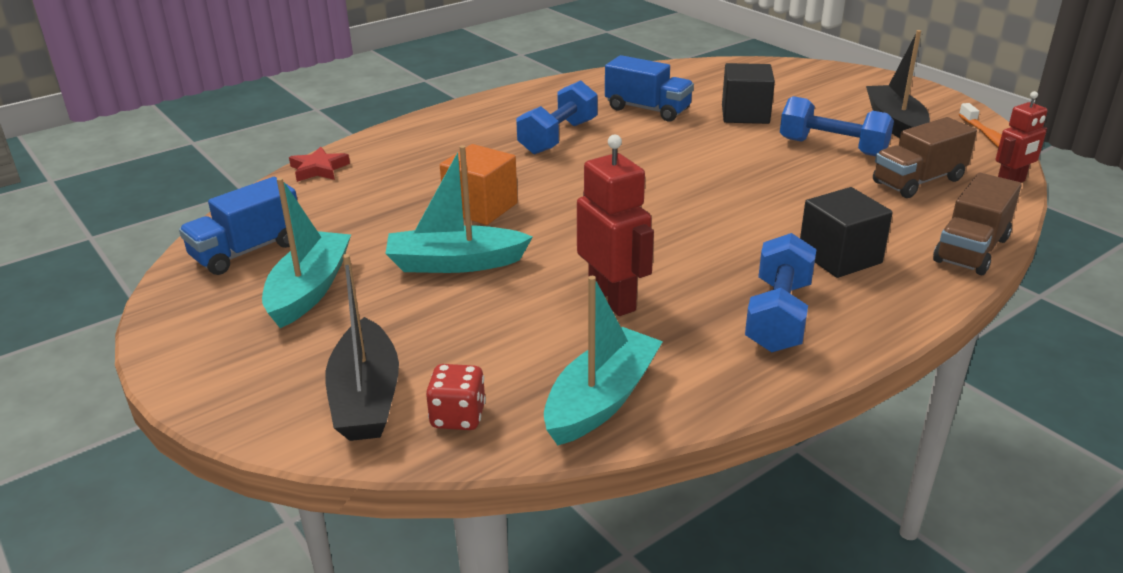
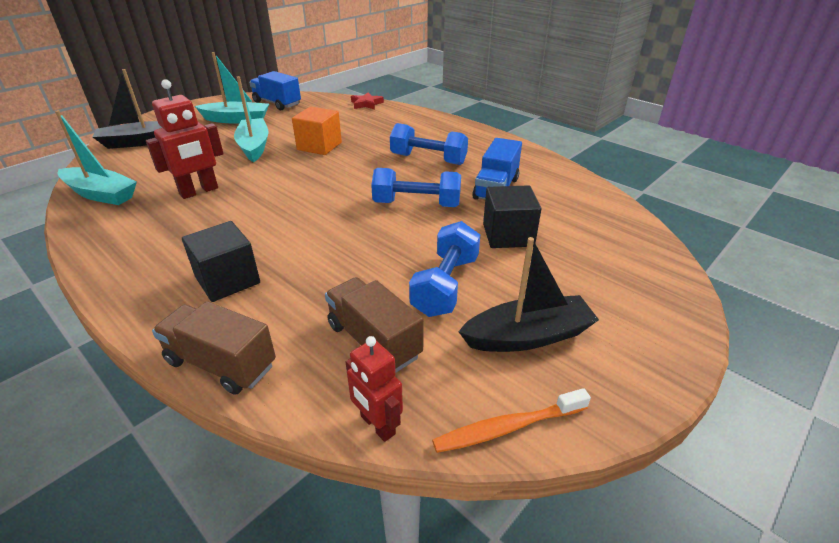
camera: 80 degrees right, 5 degrees up
(458, 417) = (111, 162): red dice -> none
(778, 316) = (155, 249): blue dumbbell -> blue dumbbell (417, 204)

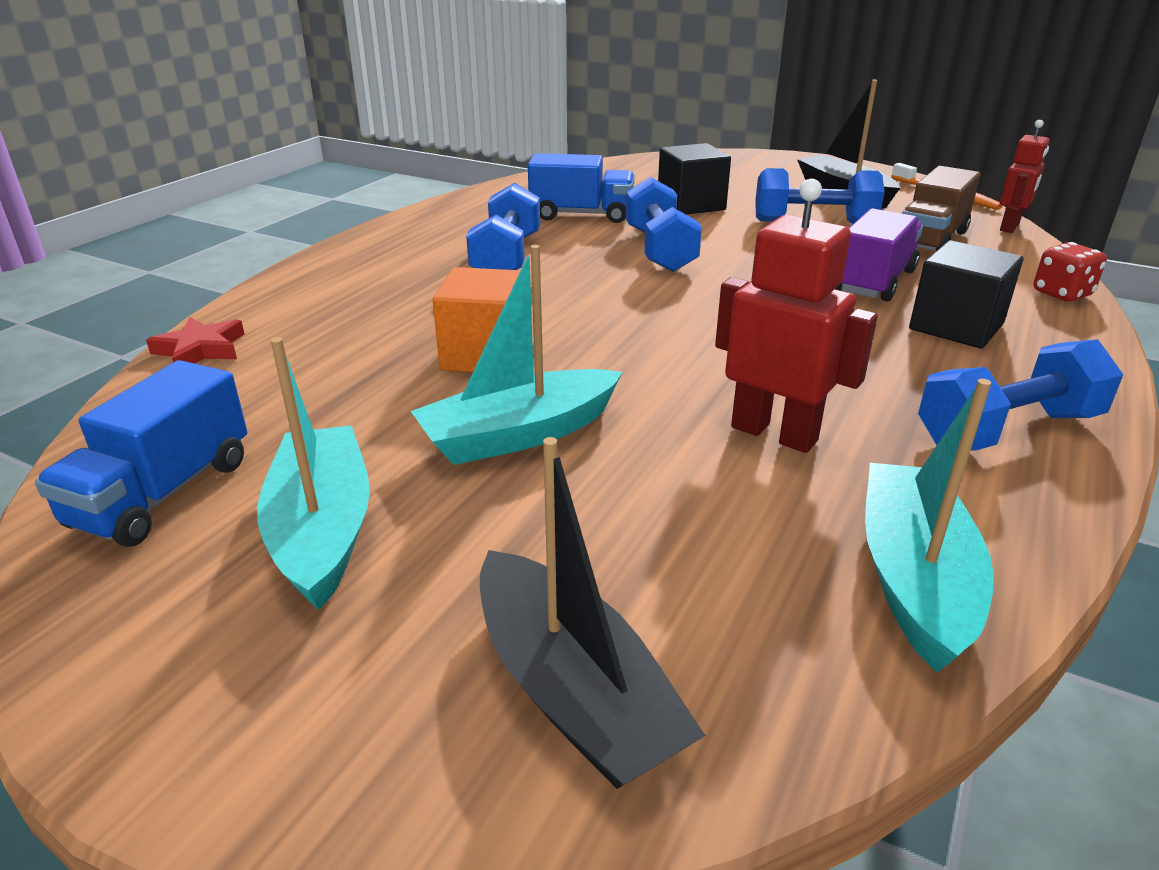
camera: 105 degrees left, 5 degrees down
(130, 249) = (1008, 430): none -> blue dumbbell
(221, 364) = (1062, 294): brown truck -> red dice
(313, 273) = (874, 282): none -> purple truck

